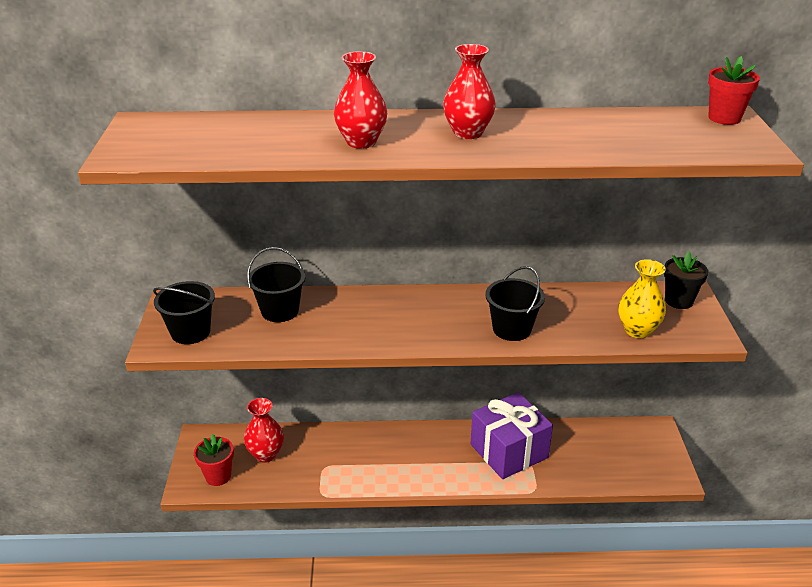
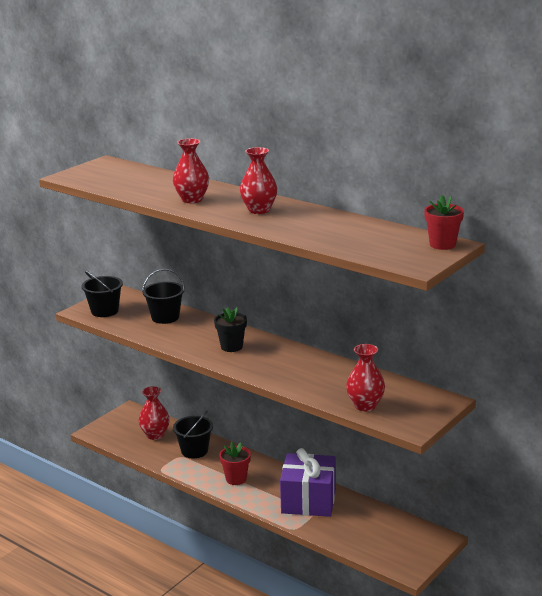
camera: 40 degrees right, 10 degrees down
(218, 476) = (115, 434): red flower pot -> red flower pot (236, 479)
(512, 329) = (283, 374): black bucket -> black bucket (194, 451)
(637, 330) = (365, 406): yellow vase -> red vase
(678, 301) = (428, 402): black flower pot -> black flower pot (231, 347)

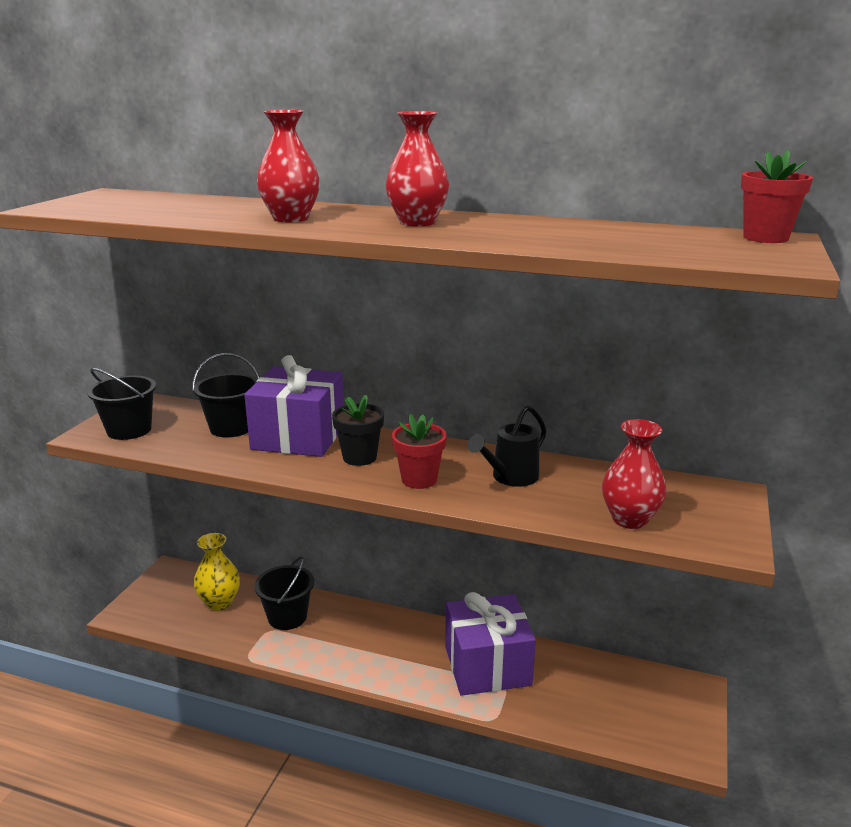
camera: 20 degrees left, 0 degrees up
(155, 435) = (219, 602): red vase -> yellow vase
(202, 329) = (298, 437): none -> purple gift
(236, 479) = (367, 651): red flower pot -> red flower pot (419, 479)
(314, 372) = (510, 478): none -> black watering can

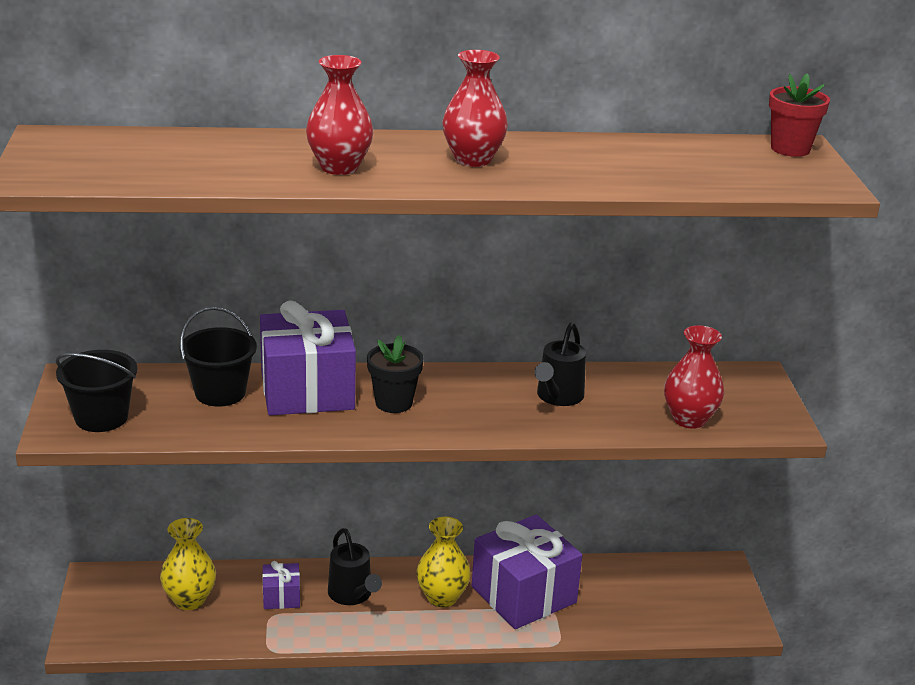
camera: 25 degrees left, 5 degrees up
(287, 617) = (281, 597): black bucket -> purple gift
(342, 630) = (352, 595): none -> black watering can
(414, 650) = (442, 597): none -> yellow vase
(419, 479) = (473, 416): red flower pot -> none

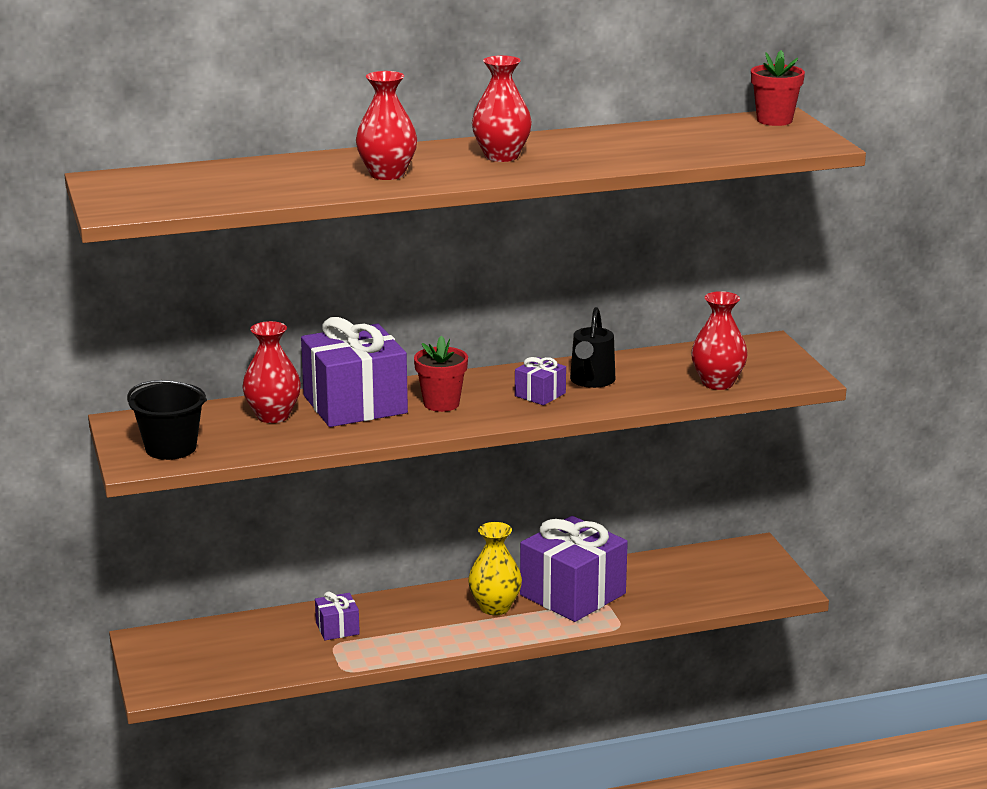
camera: 10 degrees left, 5 degrees down
(189, 600) = (247, 643): yellow vase -> none
(220, 393) = (273, 416): black bucket -> red vase
(352, 595) = (407, 618): black watering can -> none
(393, 403) = (441, 404): black flower pot -> red flower pot
(498, 406) = (540, 394): none -> purple gift

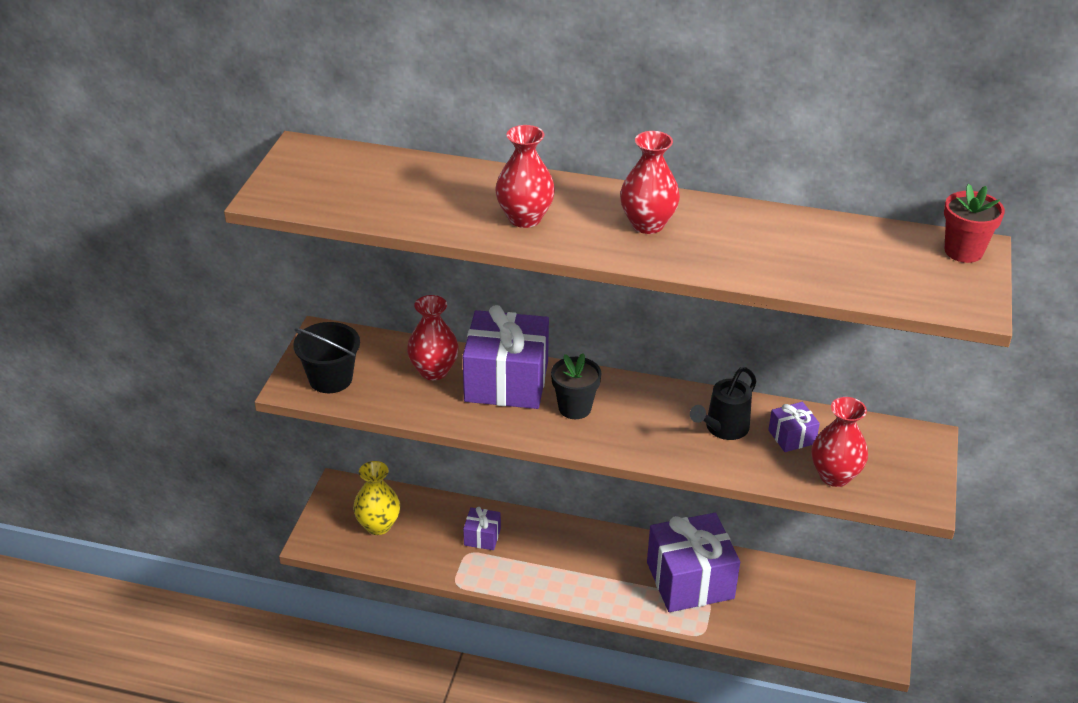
camera: 30 degrees right, 15 degrees up
(441, 404) = (574, 408): red flower pot -> black flower pot
(495, 607) = (617, 567): yellow vase -> yellow vase (378, 525)
(540, 394) = (665, 429): purple gift -> purple gift (791, 437)

